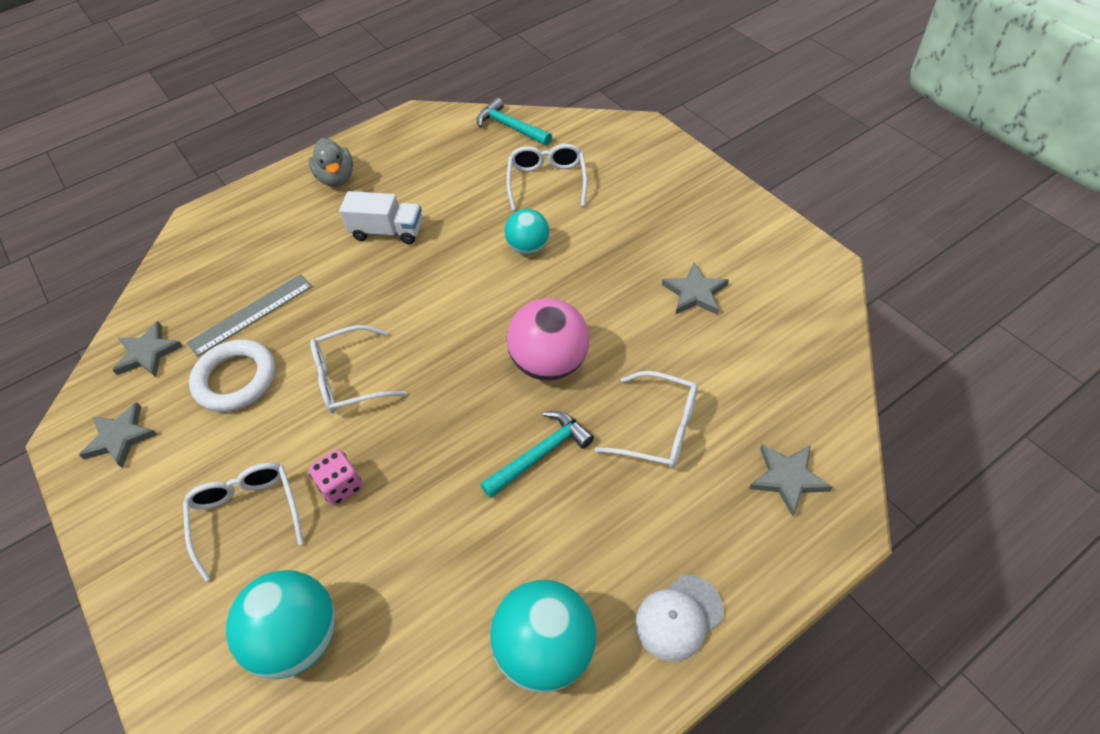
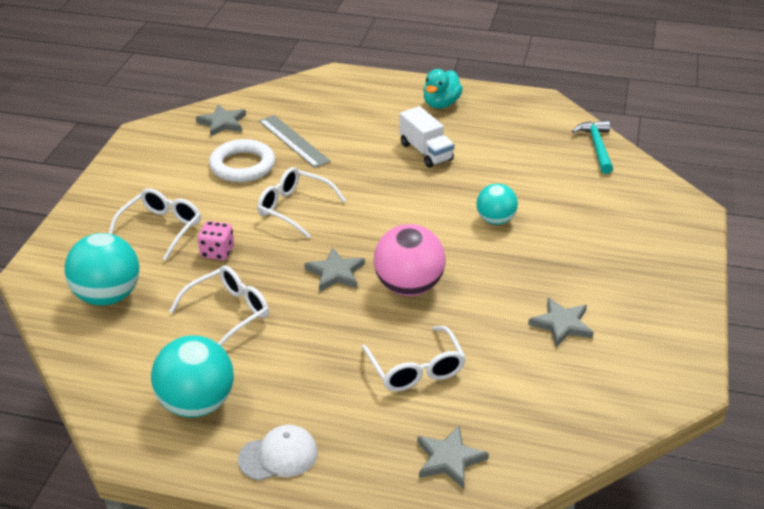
camera: 45 degrees right, 15 degrees down
(120, 437) = (159, 151): grey star -> grey star (335, 273)
(251, 314) = (293, 141): grey ruler -> grey ruler turned 45 degrees clockwise
(336, 178) = (441, 104): grey duck -> turquoise duck
(540, 454) = (332, 323): turquoise hammer -> none
(547, 181) = (569, 194): white glasses -> white glasses (229, 312)
(679, 617) = (278, 456): white cap -> white cap turned 150 degrees clockwise

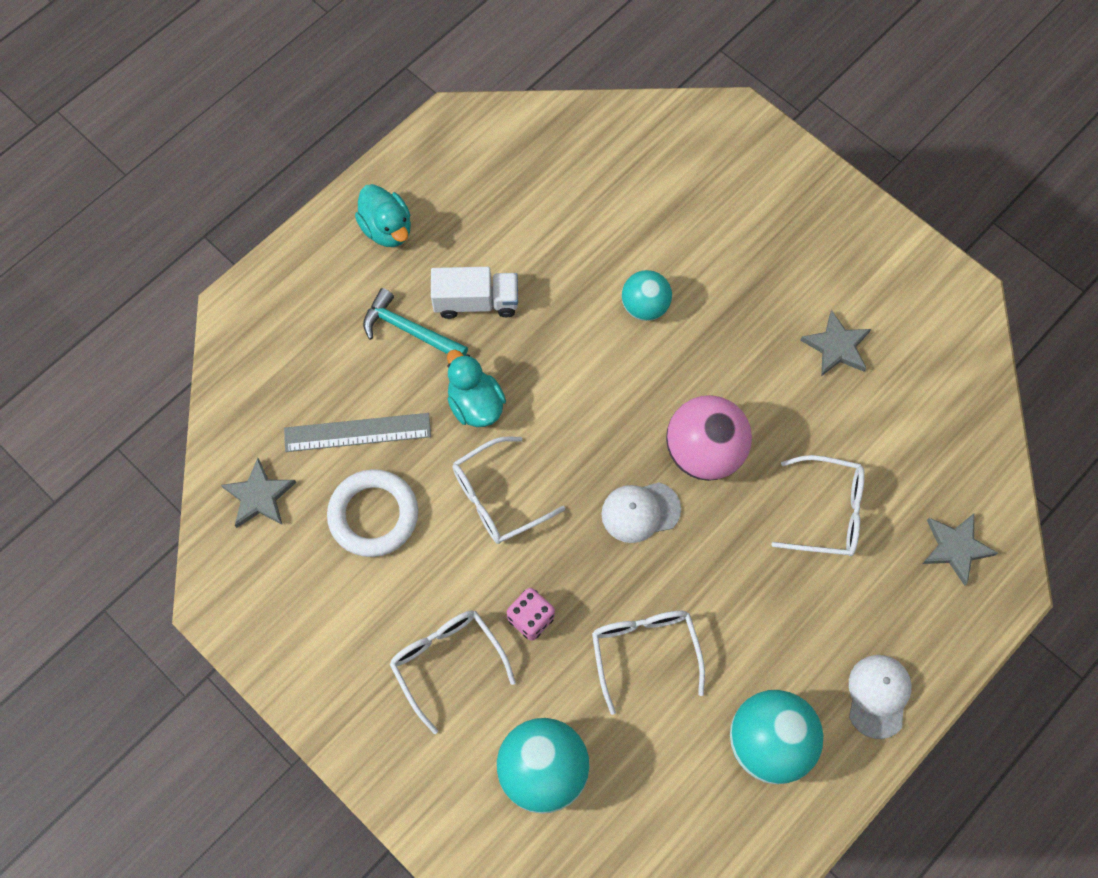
camera: 60 degrees left, 30 degrees up
(335, 273) = (640, 512): grey star -> white cap
(353, 176) = (475, 404): none -> turquoise duck
(596, 147) = (578, 128): turquoise hammer -> turquoise hammer (409, 330)

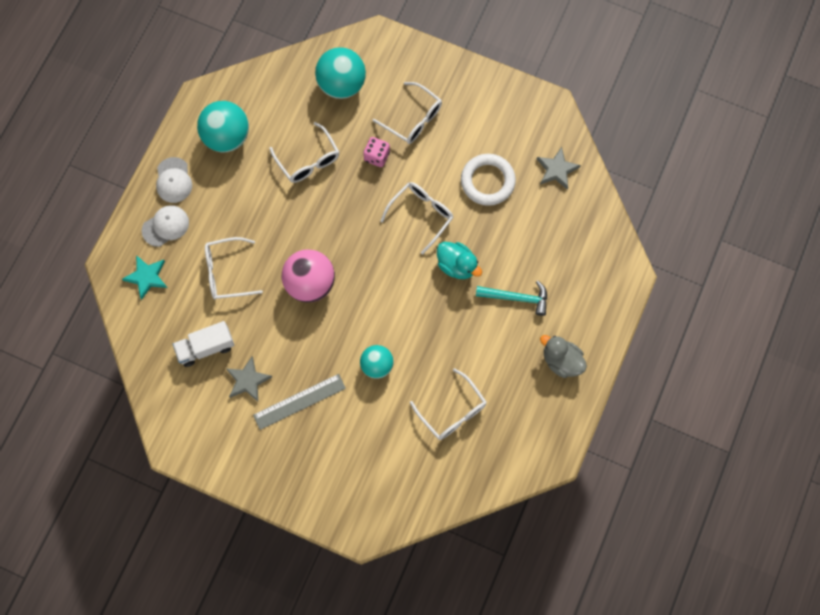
camera: 160 degrees right, 5 degrees up
(357, 432) = (519, 225): grey ruler -> grey ruler (299, 401)
(387, 229) = (561, 361): turquoise duck -> grey duck
(476, 302) = (484, 331): white truck -> white truck (206, 347)
(563, 215) = (452, 411): none -> white glasses
(640, 512) = (336, 235): white cap -> white cap (165, 226)
(956, 548) = (147, 277): grey star -> turquoise star

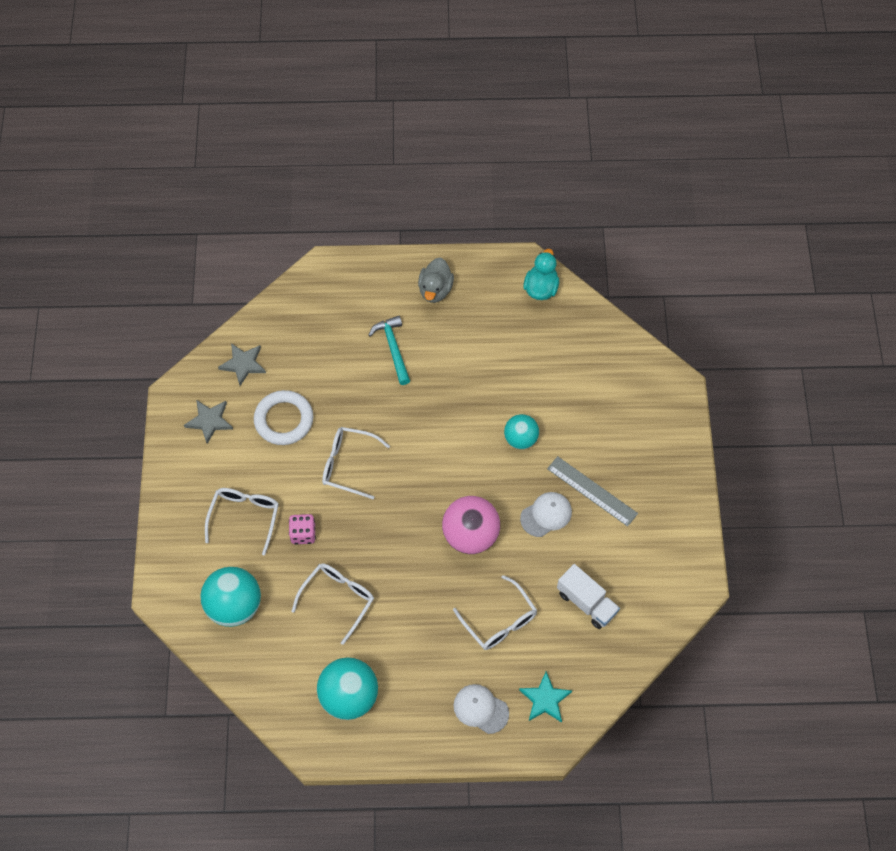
camera: 115 degrees left, 10 degrees down
(173, 180) = (425, 728): white cap -> white cap (546, 515)
(248, 380) = (597, 547): grey star -> grey star (209, 421)
(452, 411) = (529, 358): white glasses -> none
(457, 265) = (386, 411): turquoise duck -> turquoise duck (541, 288)

